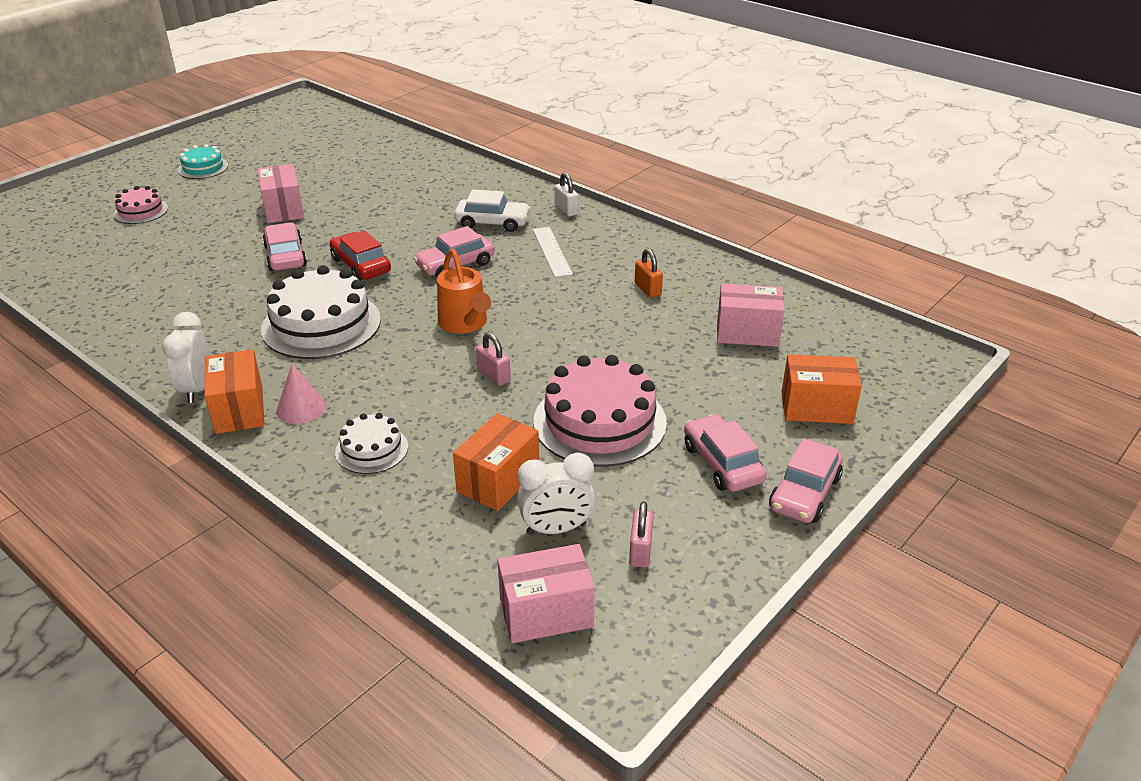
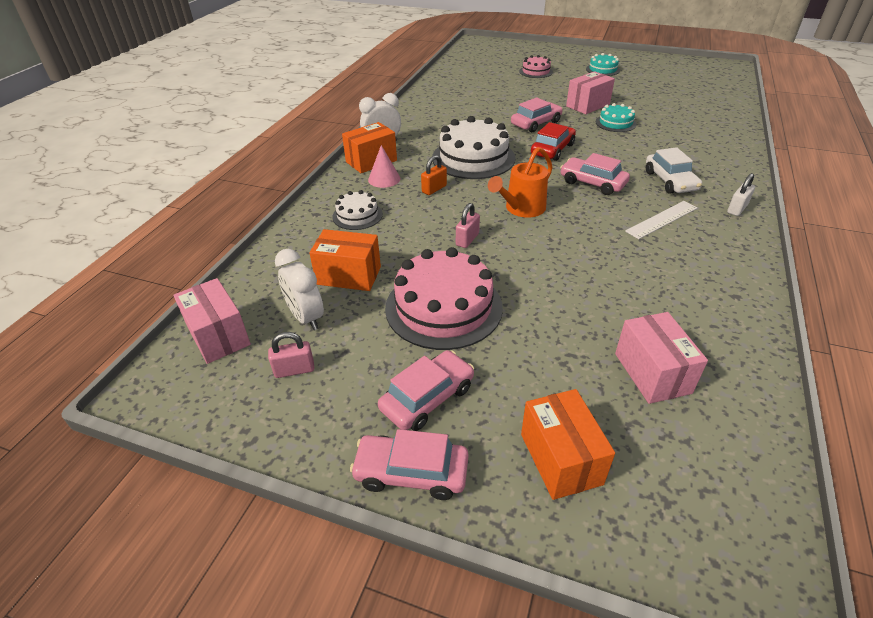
camera: 70 degrees right, 5 degrees up
(346, 208) = (615, 123): none -> turquoise cake
(647, 289) = (661, 287): orange padlock -> orange padlock (434, 189)

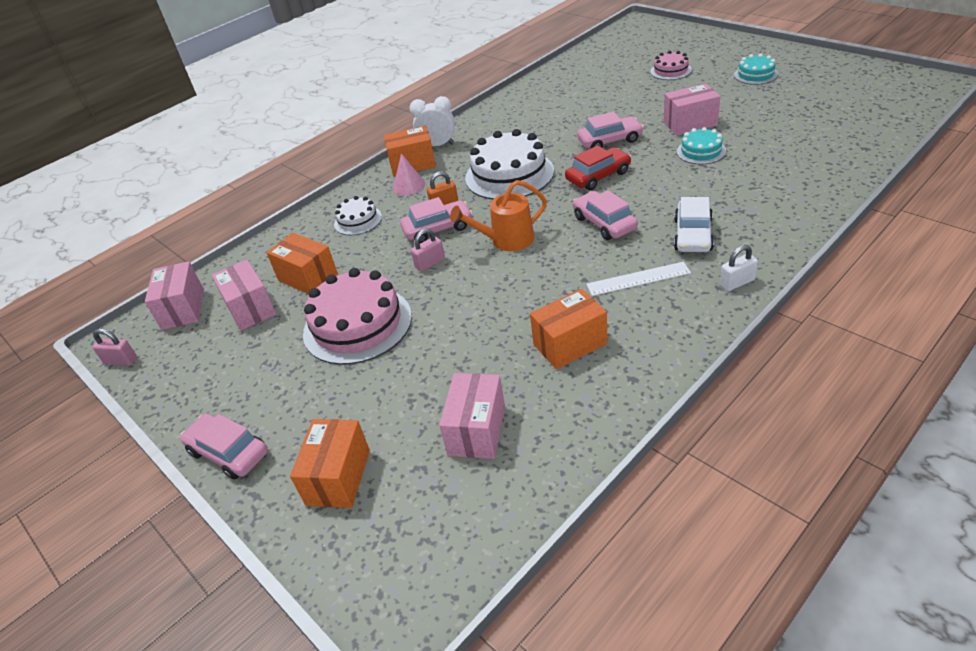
camera: 30 degrees right, 0 degrees up
(294, 370) = (212, 350): pink padlock -> pink padlock (121, 361)
(306, 317) = (250, 308): white clock -> pink box
(427, 398) = (283, 399): pink car -> pink car (438, 228)
(659, 280) = (570, 344): none -> orange box

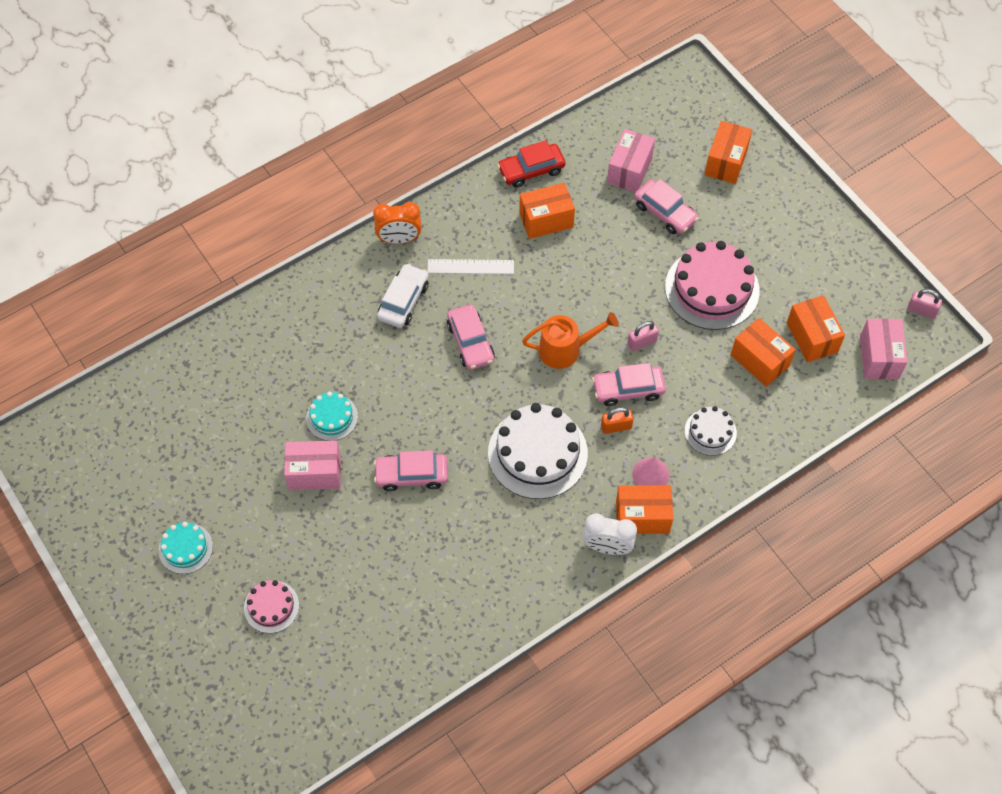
camera: 175 degrees left, 20 degrees up
(228, 452) = (806, 199): pink car -> pink car (665, 212)
(250, 308) = (812, 337): pink box -> orange box
(598, 176) = (448, 415): red car -> red car (531, 170)
(737, 283) = (399, 239): white padlock -> orange clock

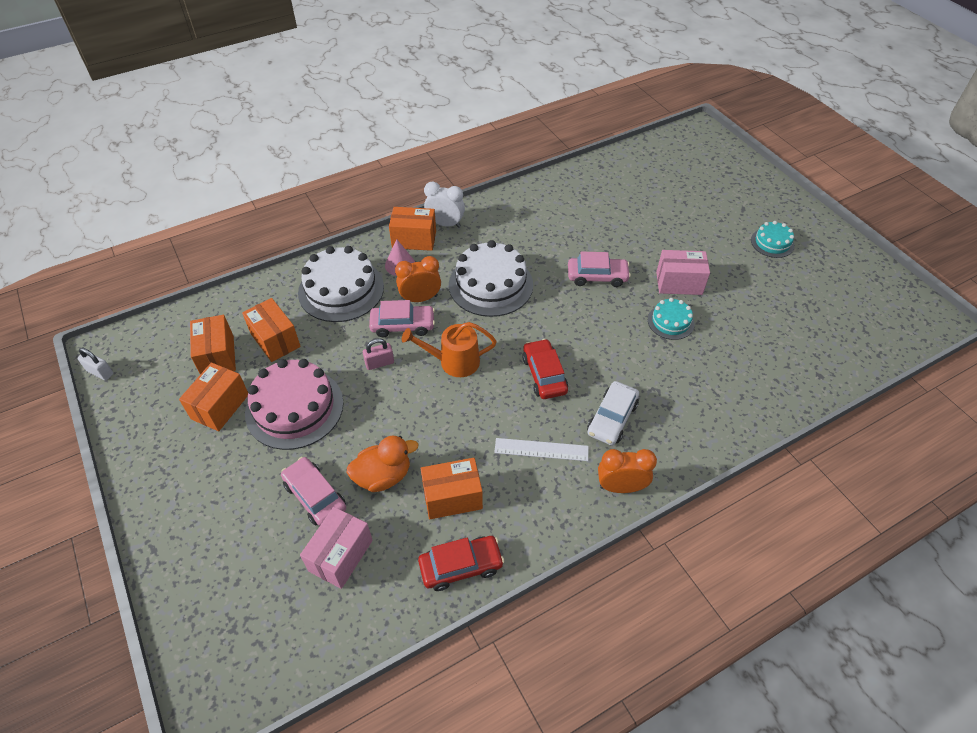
camera: 175 degrees left, 10 degrees down
(271, 606) = (697, 207): pink cake -> none
(470, 342) = (544, 375): pink car -> red car
(610, 233) = (383, 476): none -> orange duck
(616, 426) = (420, 298): orange padlock -> orange clock
(710, 432) = (341, 290): white cake -> white cake, size x1.91
(726, 162) = (219, 558): orange box -> orange box (220, 406)
(879, 357) = (166, 335): pink box -> none
(921, 310) = (100, 372): pink padlock -> white padlock

